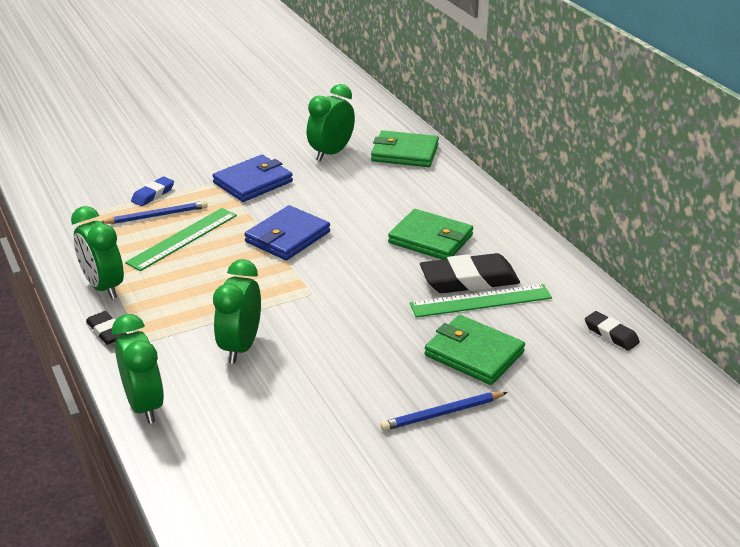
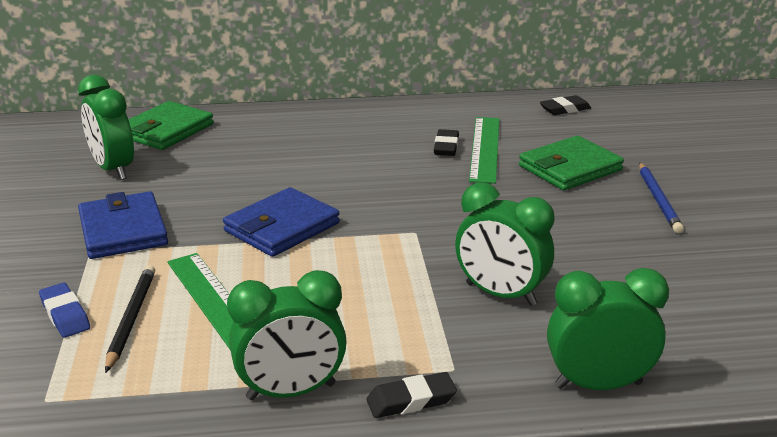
camera: 70 degrees left, 5 degrees down
(156, 215) = (131, 319): blue pencil -> black pencil
(288, 237) = (282, 227): blue wallet -> blue wallet turned 75 degrees clockwise
(430, 239) = (357, 150): green wallet -> none
(469, 280) = (446, 147): black eraser -> black eraser, size x0.54

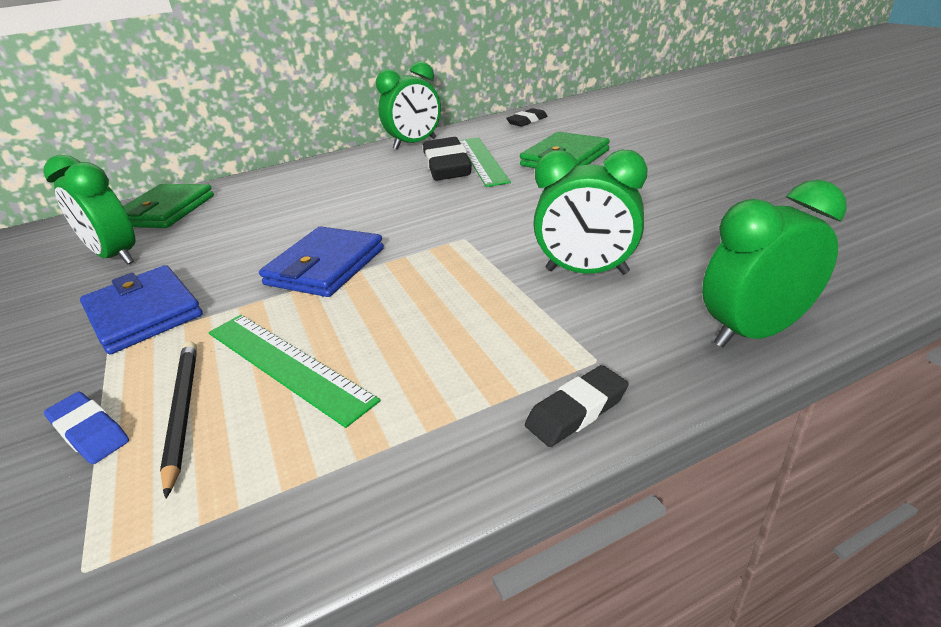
camera: 15 degrees left, 5 degrees up
(291, 391) = (428, 445): green clock -> green clock (415, 144)
(446, 147) = (447, 166): black eraser -> black eraser, size x1.86
(658, 200) = (657, 164): blue pencil -> none

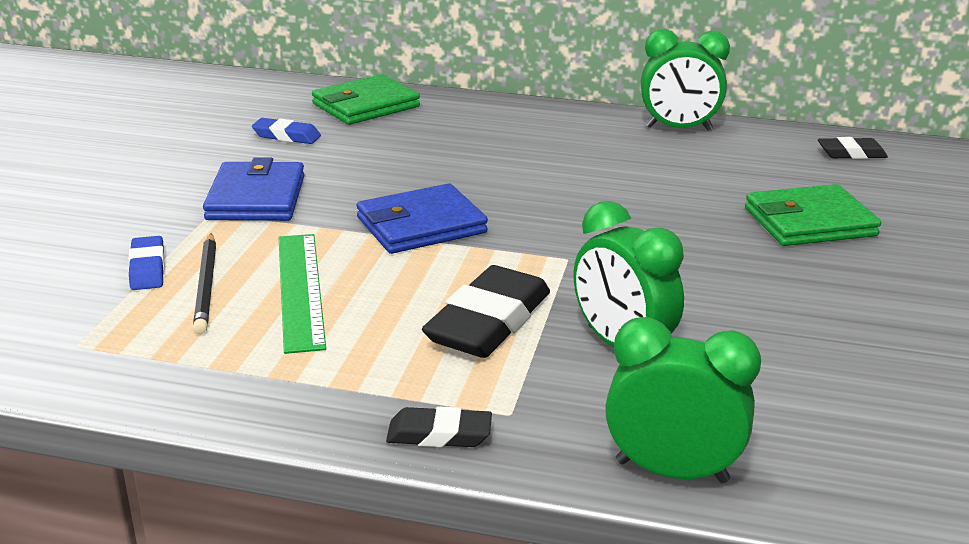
camera: 35 degrees right, 5 degrees down
(117, 257) = (286, 136): green clock -> blue eraser
(182, 412) = (207, 286): black pencil -> black pencil turned 150 degrees clockwise
(447, 166) = (668, 172): black eraser -> black eraser (488, 322)
(482, 160) = (716, 182): green ruler -> none

